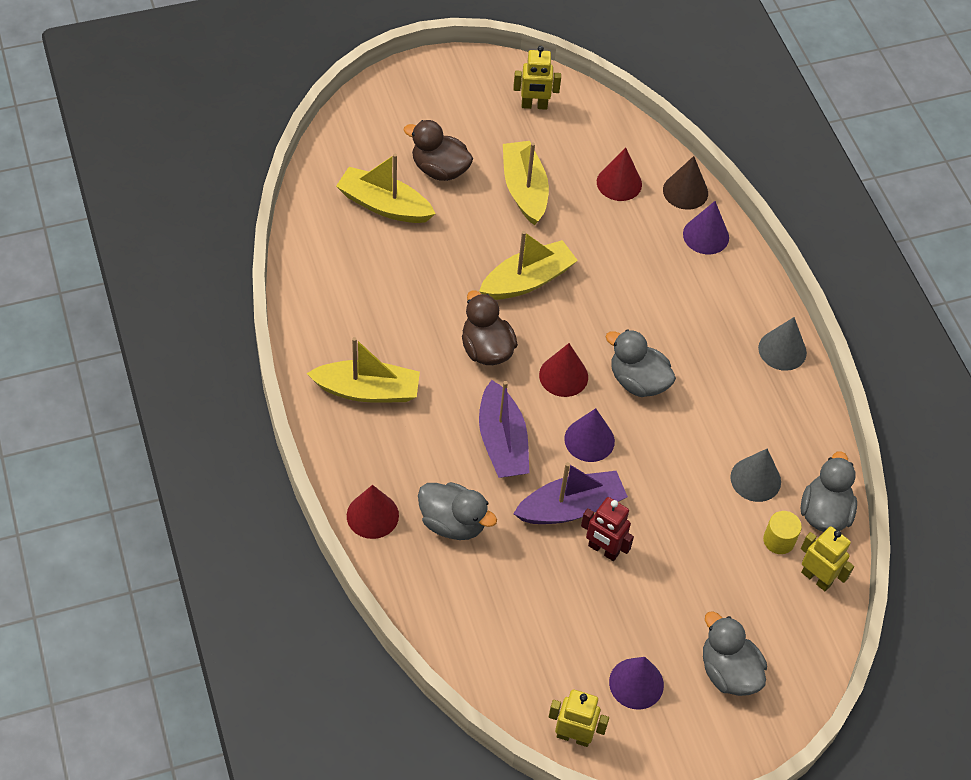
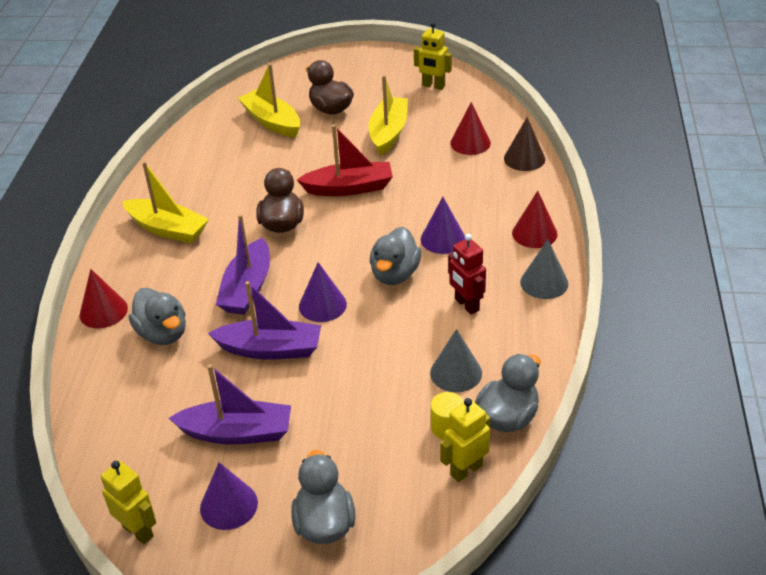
camera: 30 degrees right, 15 degrees down
(527, 280) = (349, 188): yellow boat -> red boat
(563, 376) = (333, 256): red cone -> red cone (534, 233)
(597, 608) = (237, 433): none -> purple boat
(603, 550) = (276, 389): red robot -> red robot (466, 305)
(638, 381) = (395, 274): grey duck -> grey duck turned 135 degrees counterclockwise
(706, 235) = (523, 190): purple cone -> purple cone (443, 239)
(816, 578) = (466, 470): yellow robot -> yellow robot turned 105 degrees counterclockwise

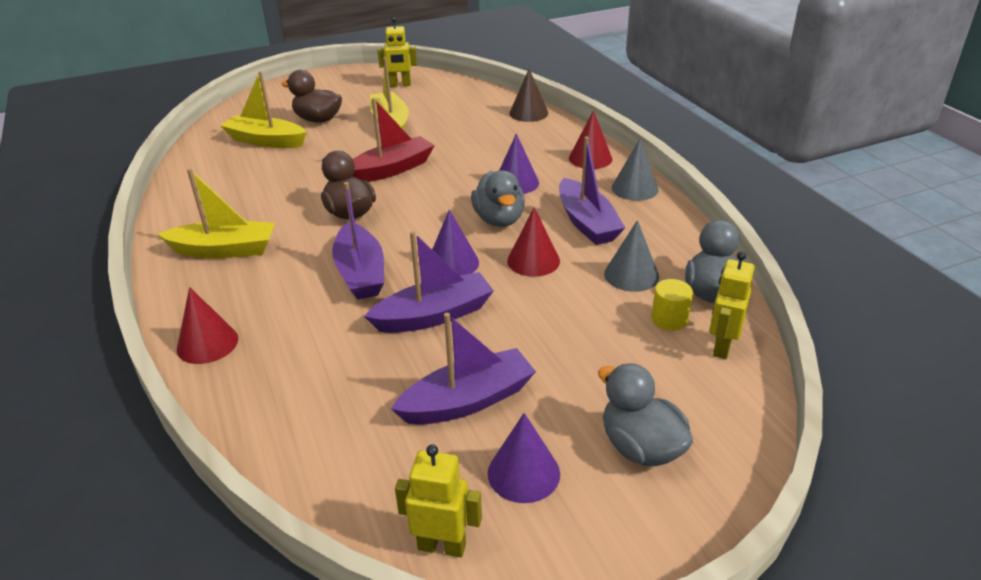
camera: 30 degrees left, 5 degrees down
(163, 334) = (299, 341): grey duck -> none
(466, 305) = (587, 223): red robot -> purple boat
(470, 143) = (471, 114): red cone -> red cone (533, 261)

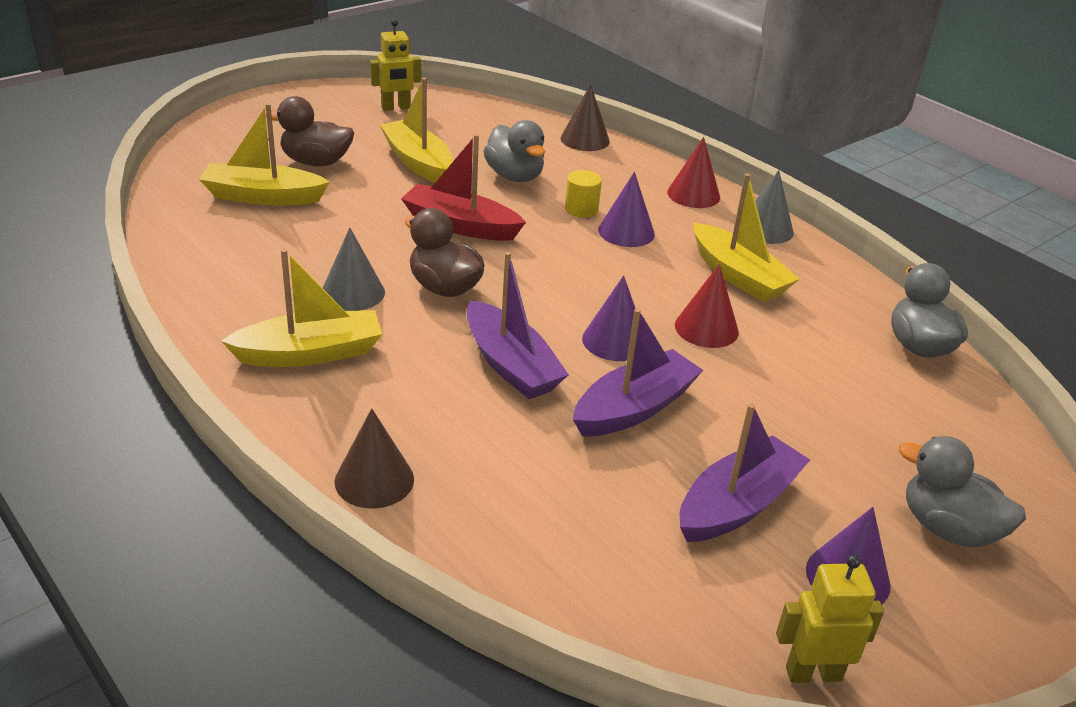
camera: 20 degrees left, 0 degrees up
(207, 343) = (374, 480): red cone -> brown cone
(391, 169) = (460, 225): red boat -> red boat turned 105 degrees counterclockwise
(499, 219) = (635, 280): grey duck -> grey duck (515, 176)
(587, 223) = (738, 276): purple boat -> yellow boat
(631, 275) = (823, 334): grey cone -> grey cone (353, 292)
(669, 319) = (893, 381): yellow cylinder -> yellow cylinder (581, 209)
(722, 346) = (962, 406): yellow robot -> none

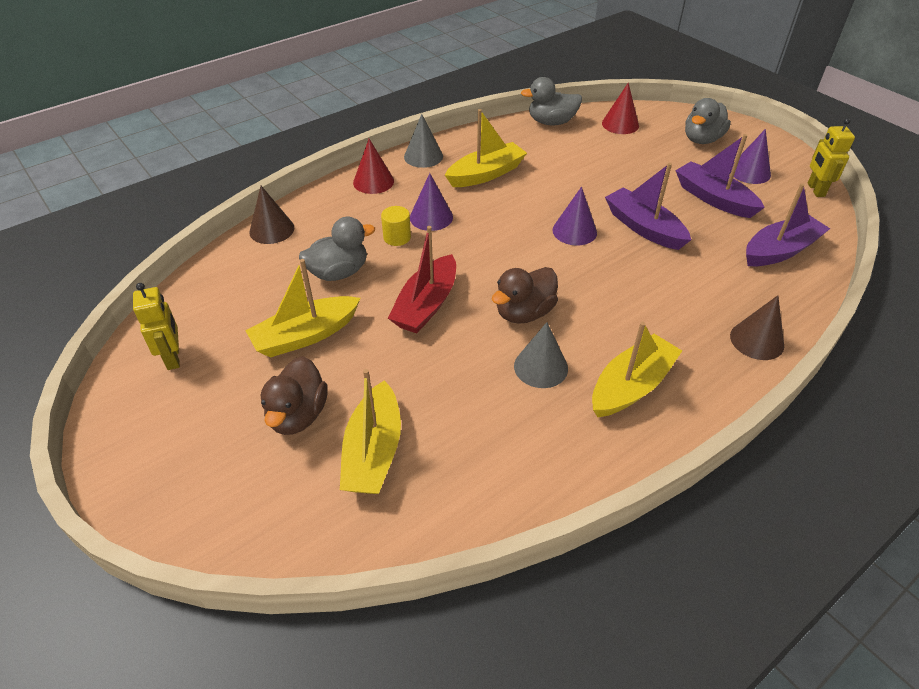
camera: 85 degrees left, 10 degrees up
(310, 353) = (631, 386): yellow boat -> yellow boat turned 60 degrees clockwise
(510, 365) = (615, 278): purple boat -> purple boat (780, 251)
(706, 328) = (551, 193): red cone -> red cone (620, 124)

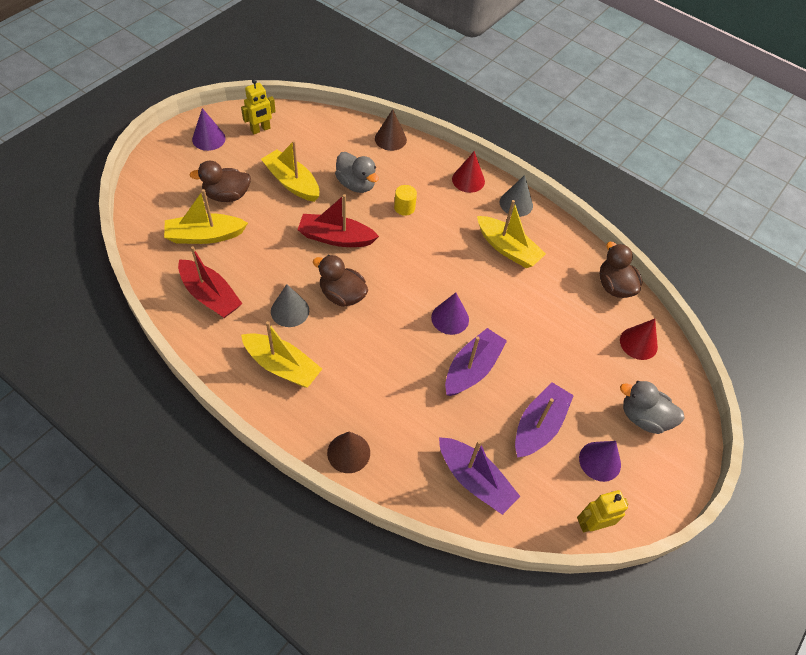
camera: 70 degrees right, 10 degrees up
(431, 217) = (436, 223): purple cone -> purple cone (208, 139)
(497, 455) = (210, 296): none -> red boat
(551, 122) = (614, 286): grey duck -> brown duck

